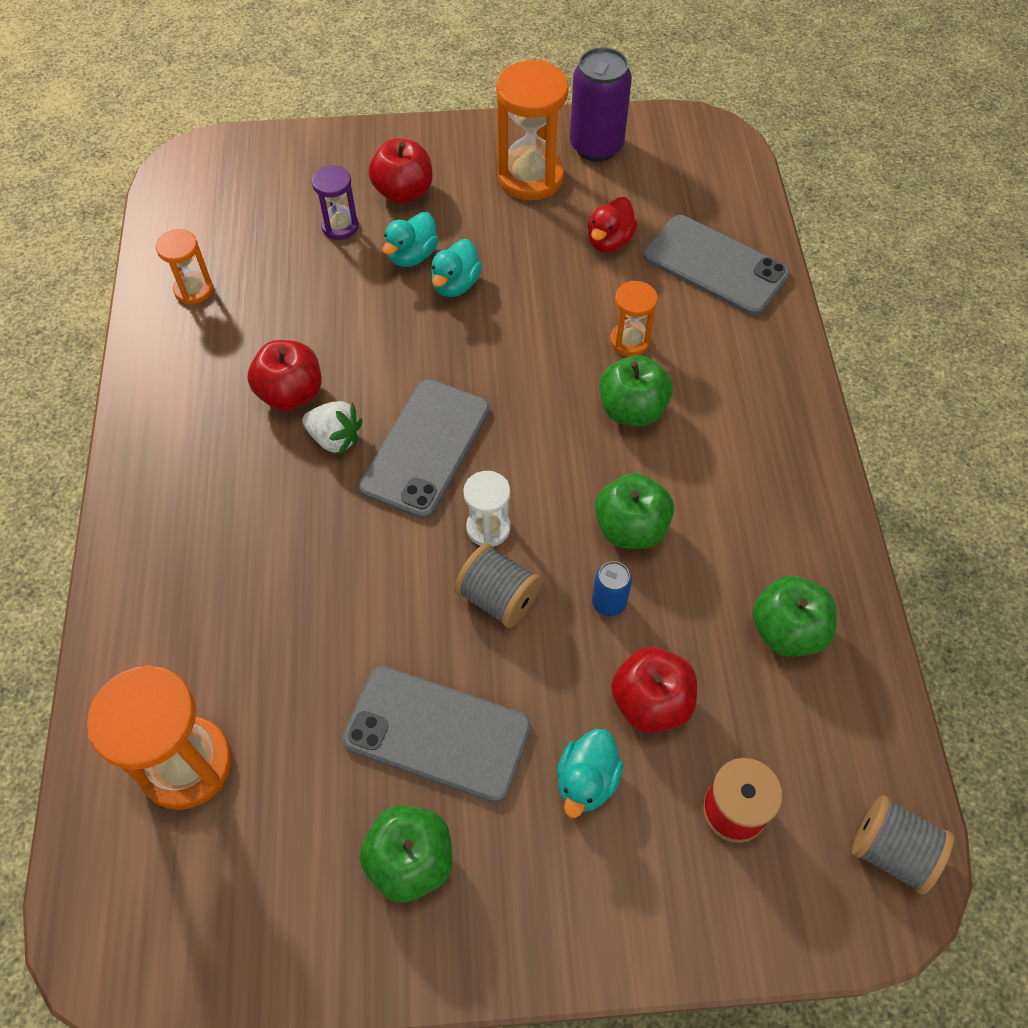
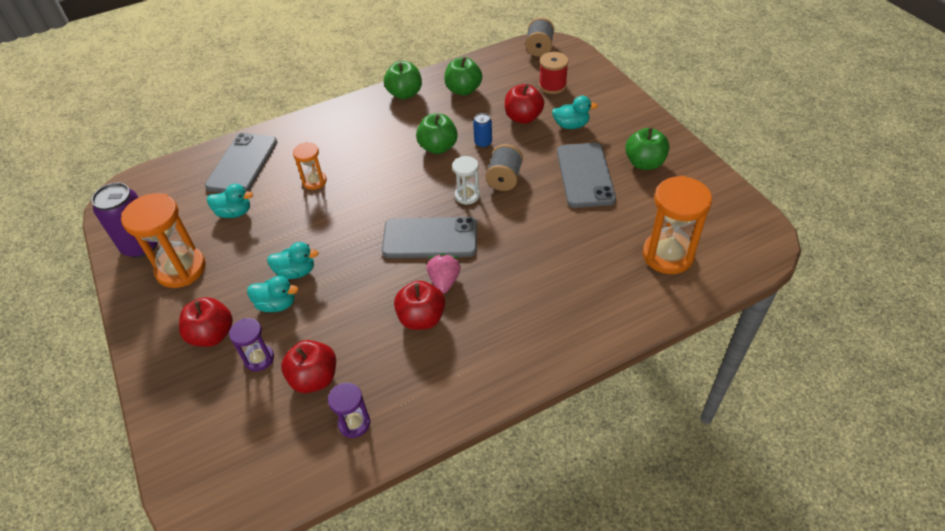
camera: 110 degrees left, 10 degrees down
(194, 290) = (354, 423): orange hourglass -> purple hourglass
(277, 269) = (314, 378): none -> red apple
(335, 438) = (444, 281): white strawberry -> pink strawberry
(609, 241) = (234, 212): red duck -> turquoise duck
(632, 410) = (363, 167): green apple -> green apple (405, 94)

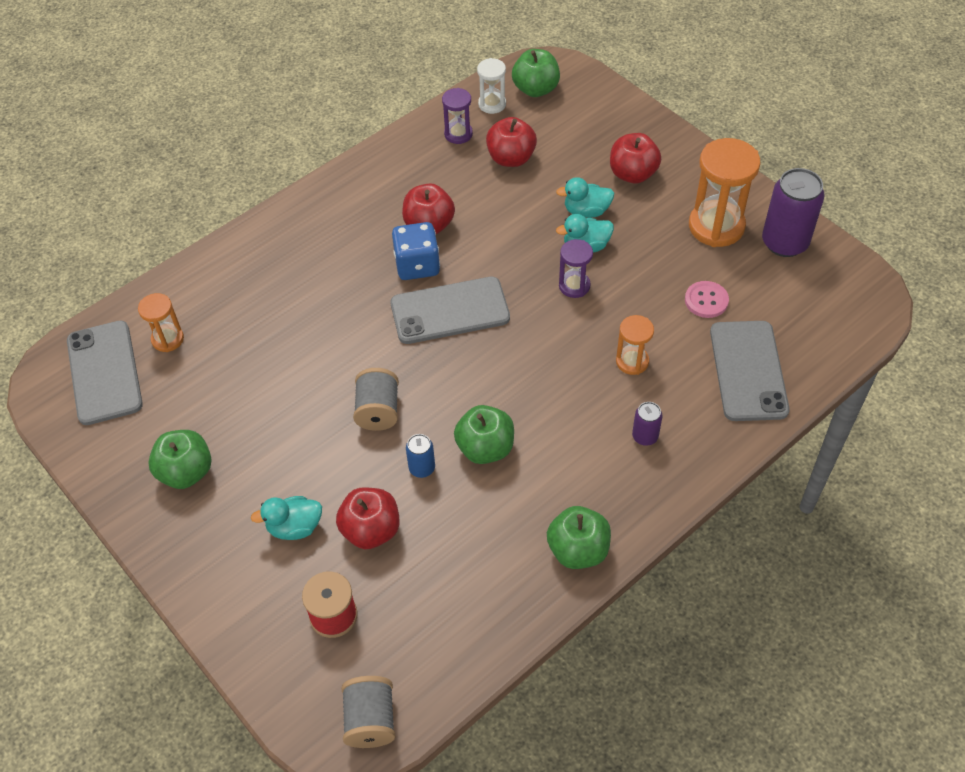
camera: 165 degrees right, 5 degrees up
(234, 212) = (706, 300): turquoise duck -> pink button
(259, 358) = (573, 163): purple hourglass -> purple hourglass (574, 286)
(334, 139) = (645, 436): none -> purple can
(444, 281) = (417, 265): pink strawberry -> blue dice
(463, 90) = (482, 577): green apple -> green apple (535, 89)
(467, 196) = (421, 376): white hourglass -> white hourglass (492, 104)
(585, 175) = (269, 436): grey phone -> grey phone (104, 372)
(667, 255) = (168, 339): orange hourglass -> orange hourglass, size x0.54

